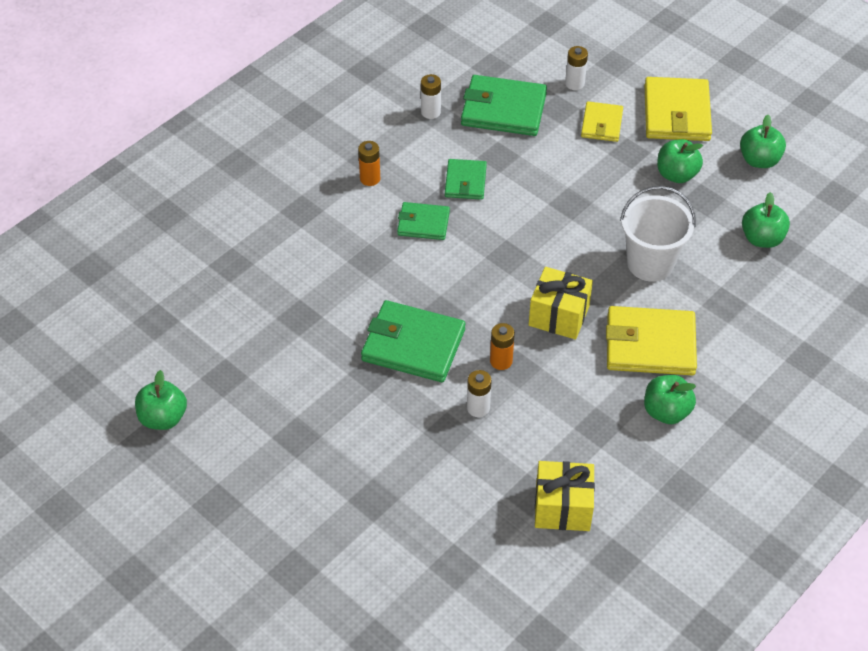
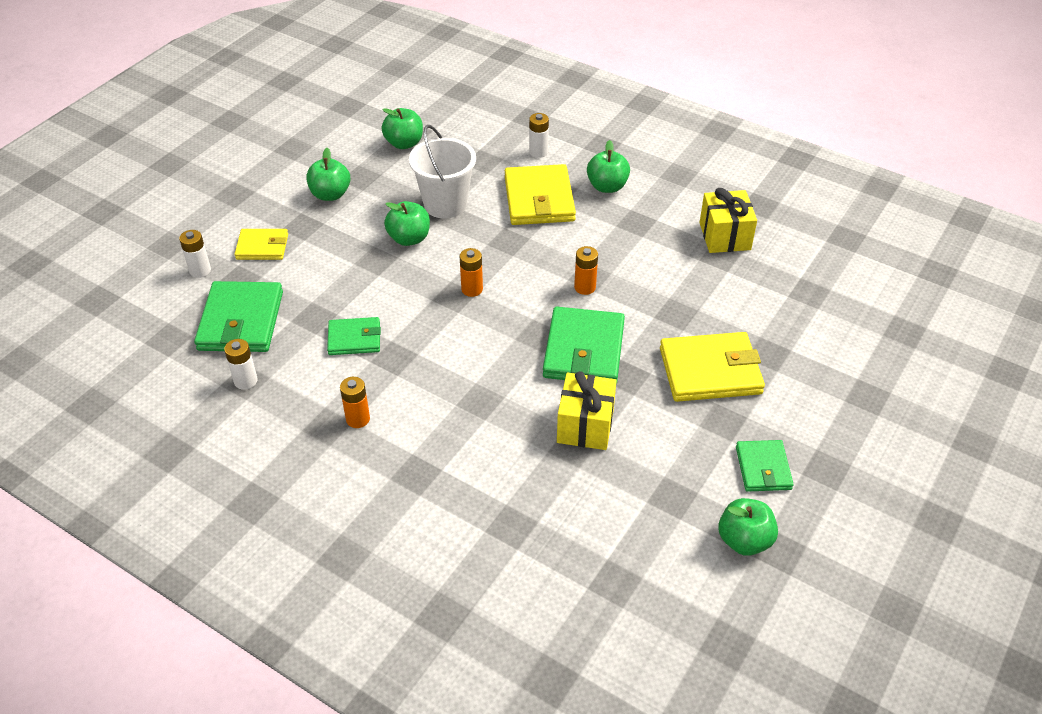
camera: 100 degrees left, 5 degrees down
(423, 223) = (420, 364): green wallet -> green wallet (763, 468)
(478, 408) = (643, 296): white battery -> white battery (538, 152)
(515, 270) = (472, 289): none -> orange battery
(559, 316) = (521, 255): yellow gift -> yellow gift (585, 425)
(676, 113) = (245, 198): yellow wallet -> yellow wallet (710, 371)
(759, 160) = (307, 147): green apple -> green apple (409, 238)

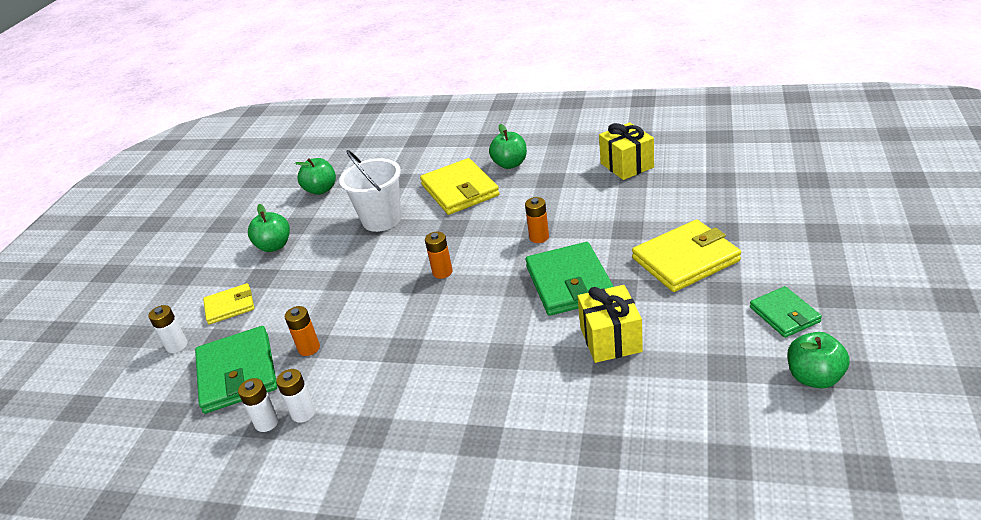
camera: 15 degrees left, 10 degrees down
(354, 339) = (356, 348): green wallet -> none
(358, 419) = (396, 414): orange battery -> orange battery (309, 348)
(409, 238) = (364, 254): green apple -> none
(538, 152) = (439, 160): white battery -> white battery (303, 413)

